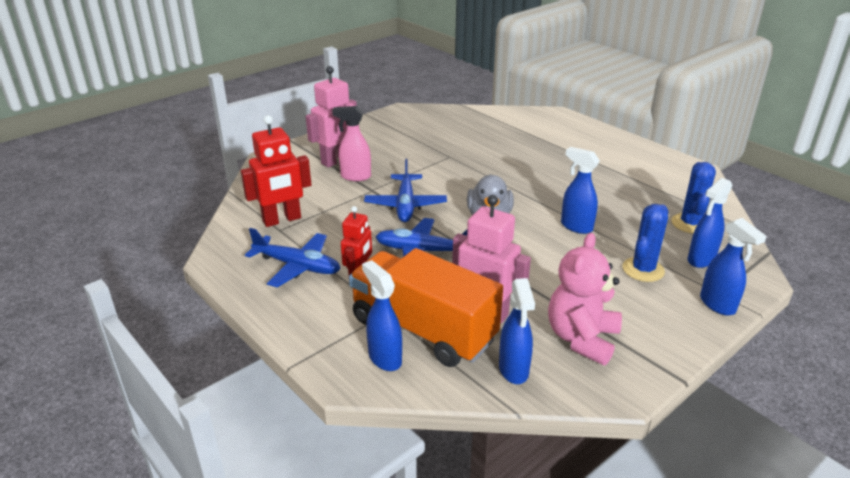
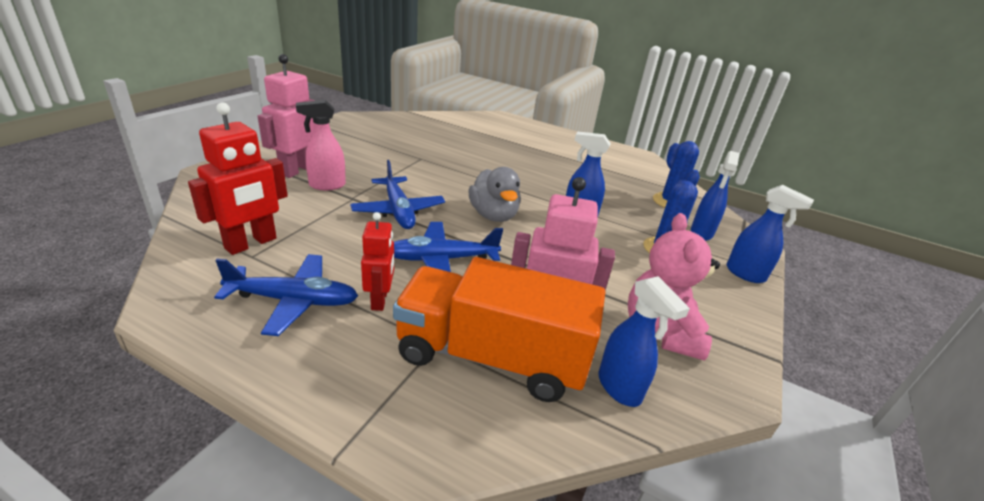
camera: 25 degrees left, 0 degrees up
(384, 358) = (463, 408): blue spray bottle -> none

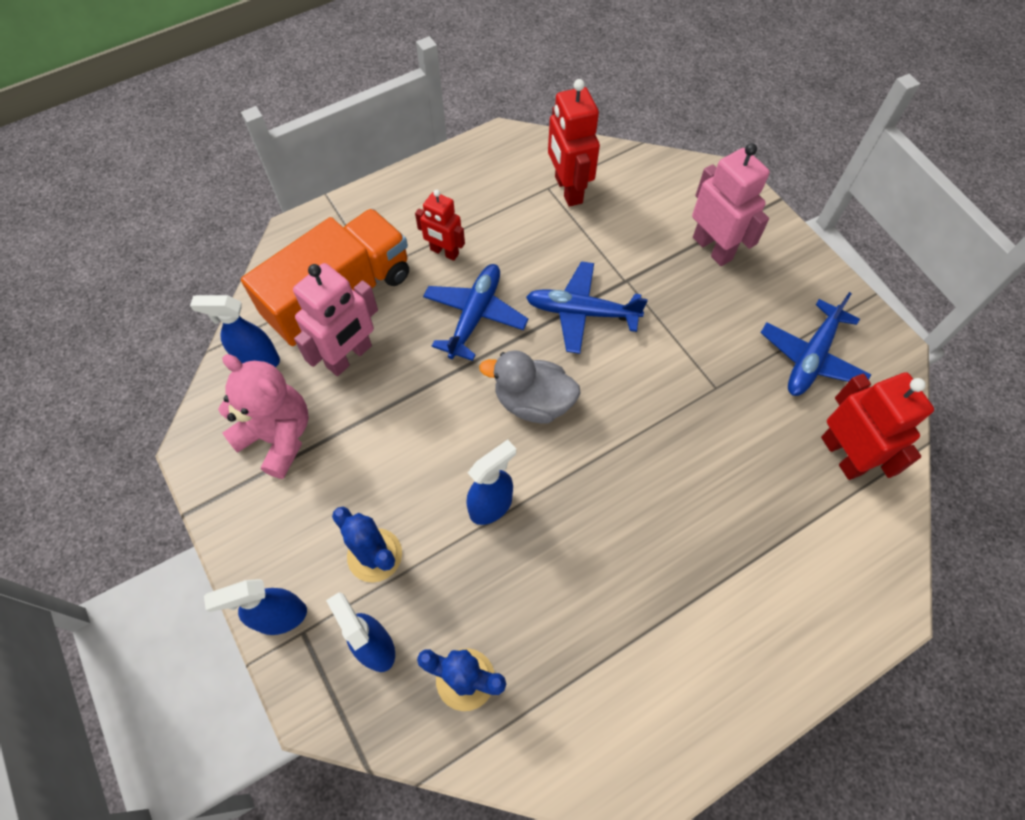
camera: 125 degrees right, 30 degrees up
(294, 301) = (473, 202): blue plane -> blue plane (811, 357)
(326, 185) = (664, 265): pink spray bottle -> none
(433, 126) = (842, 455): none -> red robot

